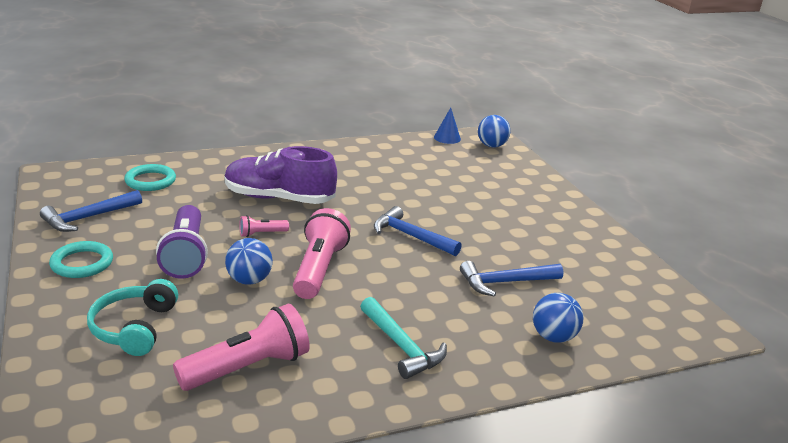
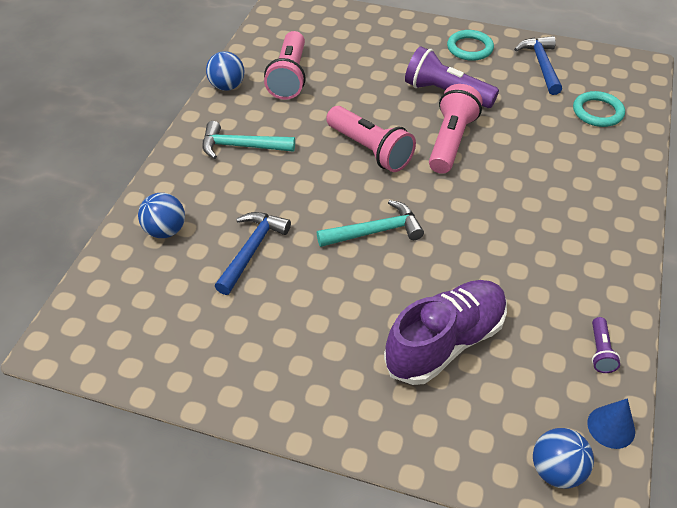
camera: 130 degrees right, 20 degrees up
(134, 328) = (371, 49): turquoise headphones -> none
(249, 280) = (385, 110): blue ball -> blue ball (227, 86)
(262, 234) = (451, 141): pink flashlight -> pink flashlight, size x2.07
(279, 198) = (512, 176): purple shoe -> purple shoe (445, 342)
(403, 146) = (600, 351): none -> purple flashlight
(411, 236) = (375, 231): blue hammer -> turquoise hammer

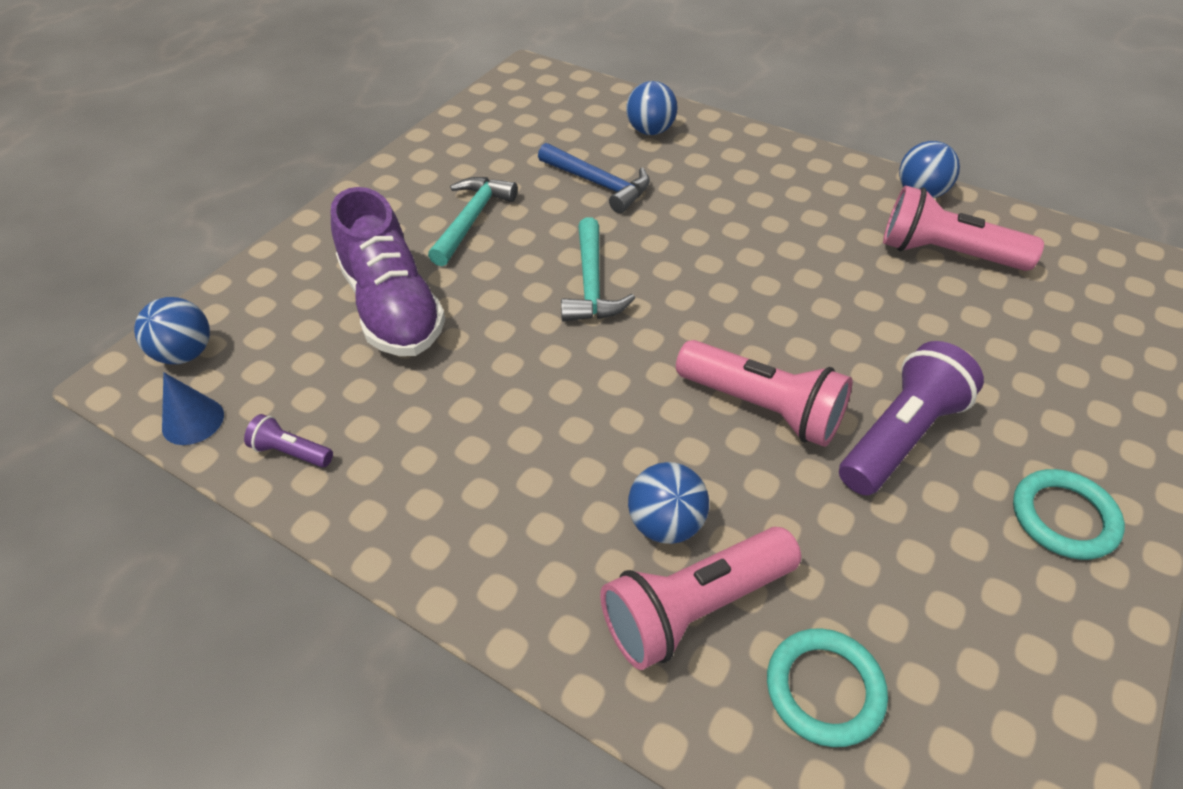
camera: 105 degrees right, 0 degrees up
(241, 146) = (785, 193): turquoise hammer -> turquoise hammer (471, 220)
(370, 150) = (757, 309): pink flashlight -> pink flashlight (695, 608)
(541, 65) = (1009, 639): blue hammer -> none
(547, 168) = (666, 524): none -> blue ball

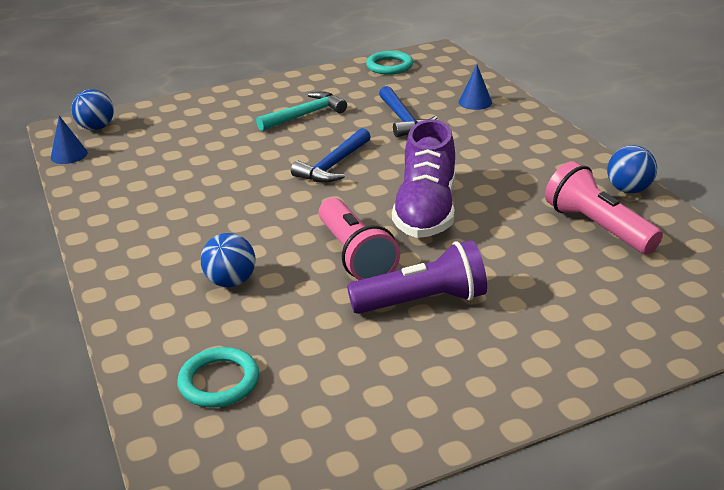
camera: 35 degrees right, 15 degrees down
(291, 452) = (95, 182): purple flashlight -> none
(392, 307) = (213, 141): purple shoe -> purple shoe (426, 210)
(592, 284) = (333, 165): turquoise hammer -> blue hammer
(650, 131) = (475, 102): blue ball -> blue cone
(695, 608) = (199, 320): pink flashlight -> none
(1064, 517) = (474, 381): turquoise ring -> turquoise ring (389, 66)

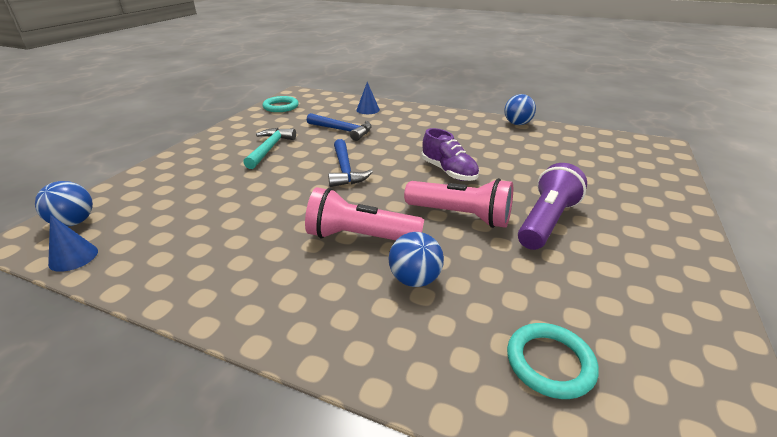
camera: 45 degrees left, 0 degrees up
(426, 210) = (448, 172): purple shoe -> purple shoe, size x0.67
(597, 227) = (539, 145): pink flashlight -> pink flashlight (360, 237)

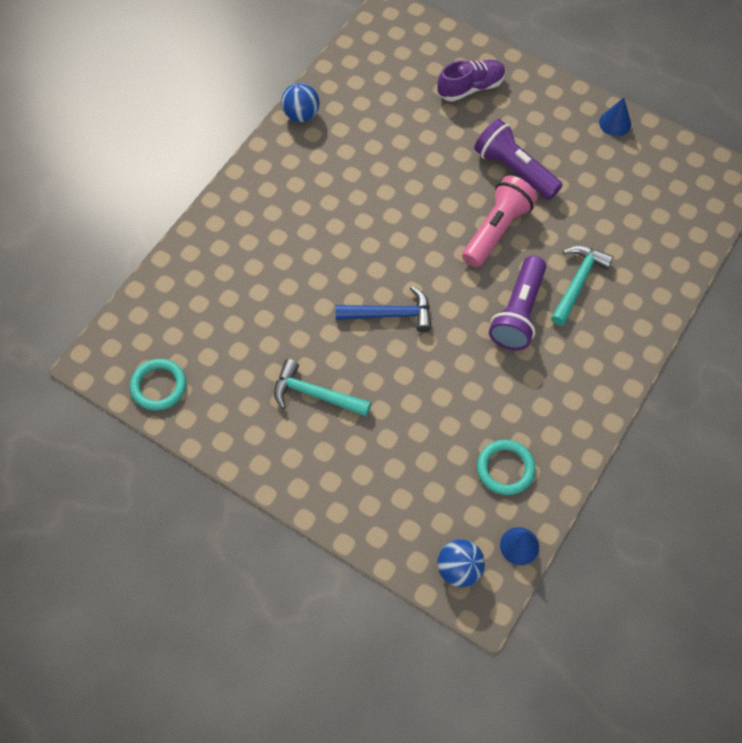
camera: 80 degrees left, 30 degrees up
(343, 130) = (275, 308): blue hammer -> none
(360, 237) = (518, 313): pink flashlight -> purple flashlight
(368, 110) = (206, 270): blue cone -> blue cone (615, 123)
(415, 279) = (577, 282): blue ball -> turquoise hammer
(448, 172) = (412, 218): purple shoe -> purple shoe (470, 88)
(550, 363) = (658, 227): turquoise ring -> turquoise ring (505, 468)

